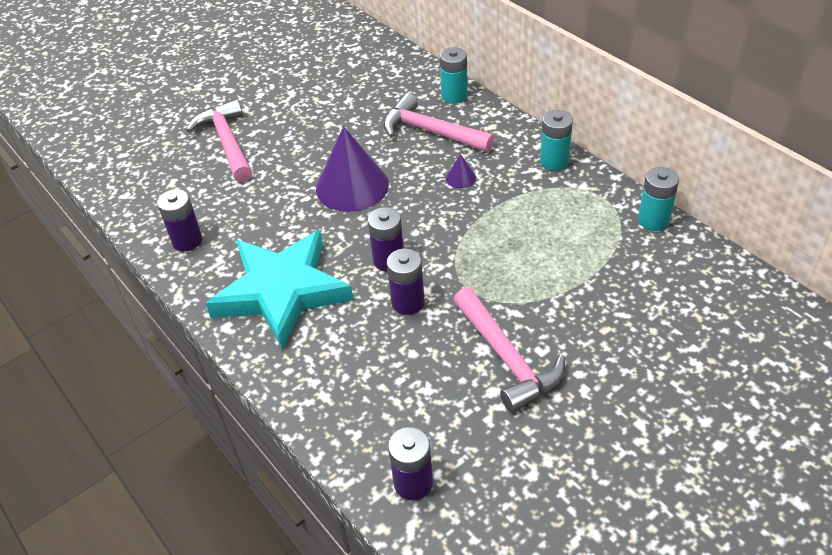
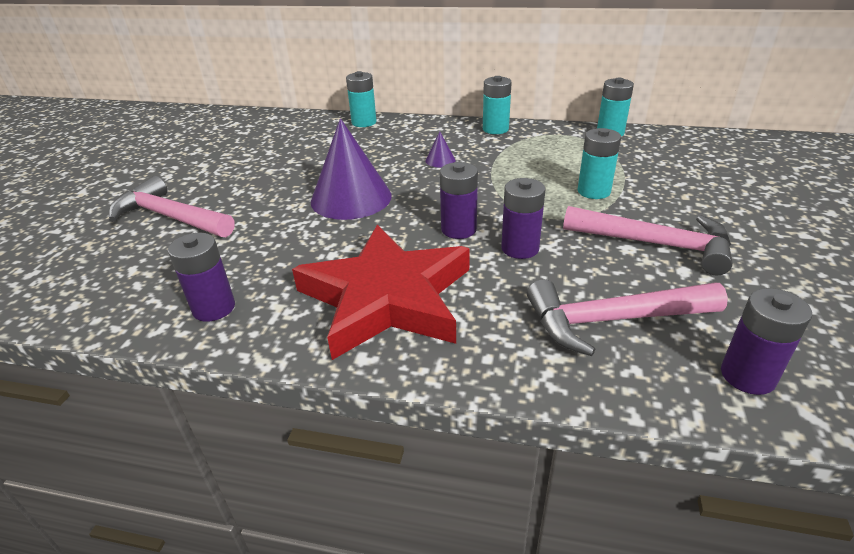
camera: 40 degrees left, 10 degrees down
(282, 291) = (386, 297): turquoise star -> red star
(431, 132) = (374, 145): pink hammer -> pink hammer (613, 320)
(536, 281) = (593, 191): none -> turquoise battery

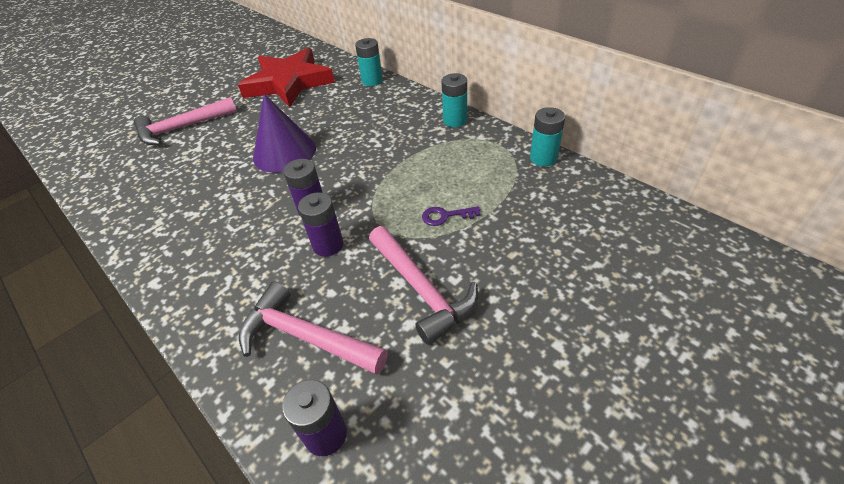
camera: 35 degrees right, 10 degrees up
(170, 217) = (182, 128): pink hammer -> pink hammer turned 90 degrees counterclockwise
(214, 308) = (132, 208): purple battery -> none
(386, 297) = (211, 245): red star -> red star (289, 83)
(440, 160) = (377, 139): purple cone -> none
(593, 191) = (445, 216): turquoise battery -> purple key

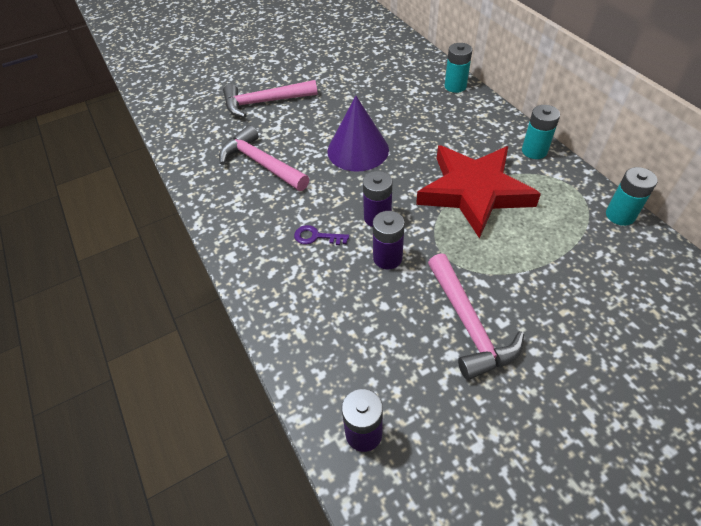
camera: 15 degrees right, 5 degrees up
(289, 83) = (370, 71): red star -> red star (474, 192)
(306, 337) = (357, 342): pink hammer -> pink hammer (261, 163)
(445, 216) = (505, 255): purple key -> purple key (316, 237)

